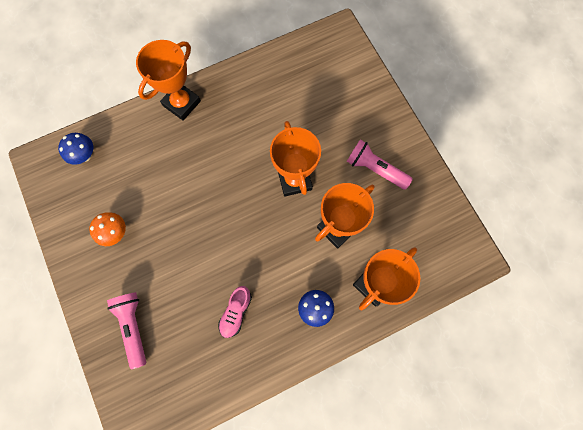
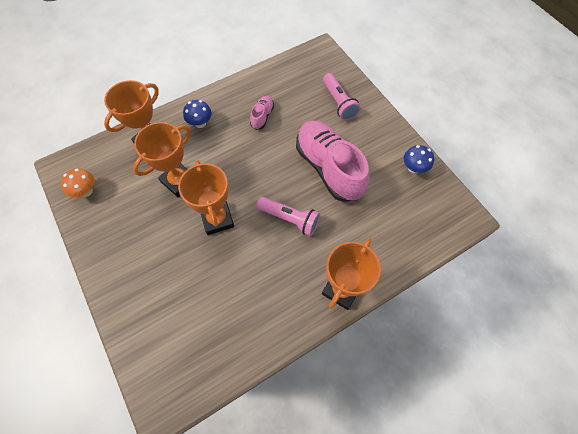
camera: 175 degrees right, 10 degrees down
(85, 155) = (423, 226): blue mushroom -> blue mushroom (413, 168)
(115, 233) = (372, 163): orange mushroom -> orange mushroom (86, 191)
(167, 230) = (328, 168): none -> pink shoe
(375, 169) = (138, 236): pink flashlight -> pink flashlight (290, 219)

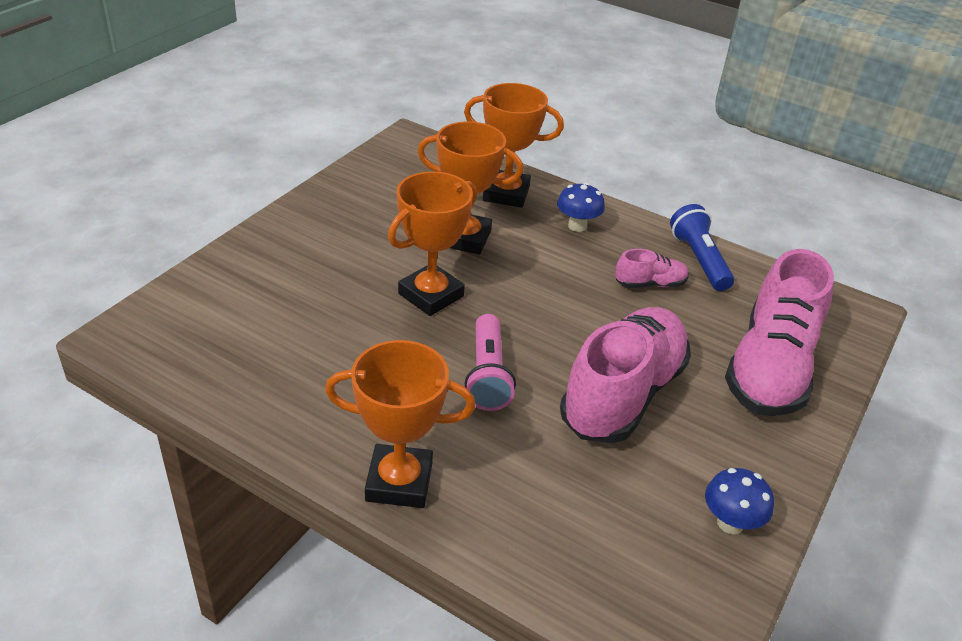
camera: 60 degrees right, 25 degrees down
(86, 191) = (390, 168): orange mushroom -> none
(256, 87) = (699, 259): none -> blue flashlight
(339, 103) = (770, 368): pink flashlight -> pink shoe

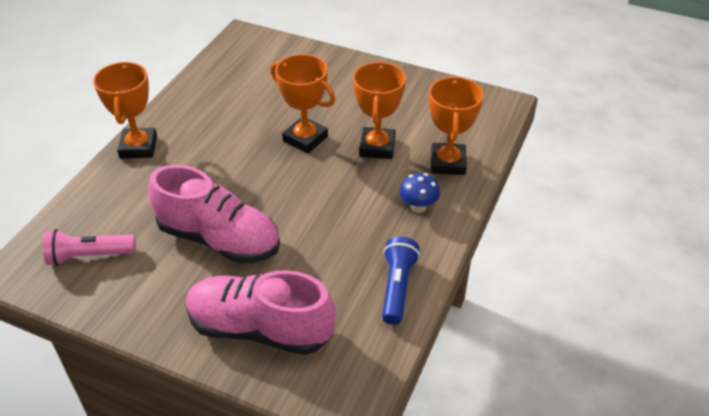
camera: 85 degrees right, 5 degrees up
(487, 375) = (229, 172): pink flashlight -> pink flashlight (88, 256)
(650, 284) = (351, 253): pink shoe -> none
(699, 259) = (397, 287): blue flashlight -> blue flashlight turned 60 degrees counterclockwise
(730, 523) = (104, 294): blue mushroom -> none

